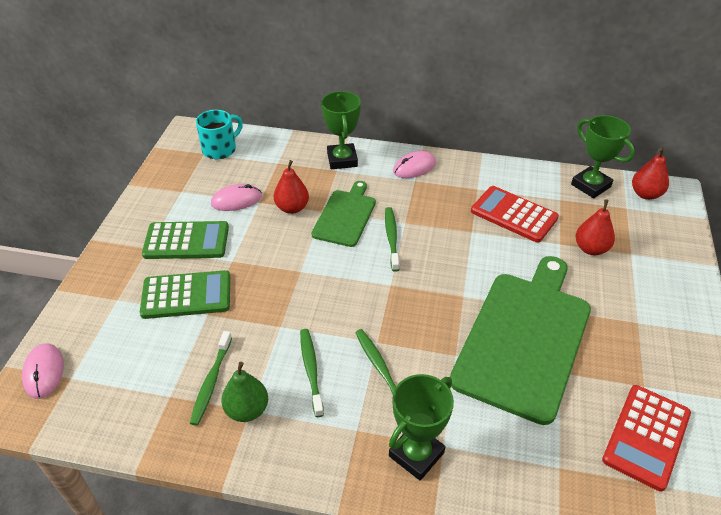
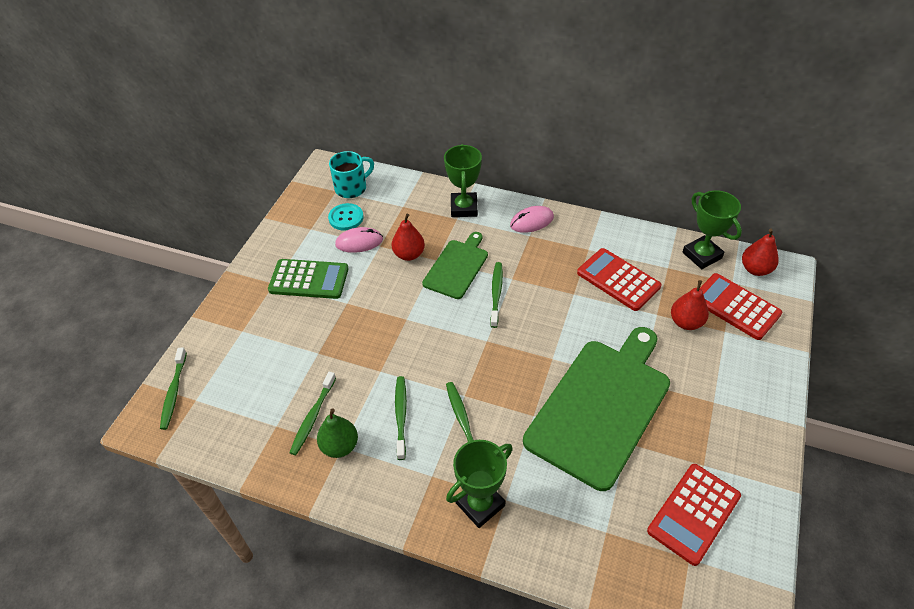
camera: 10 degrees right, 5 degrees up
(44, 372) = (174, 392): pink mouse -> green toothbrush
(186, 295) = (302, 333): green calculator -> none
(218, 178) = (346, 218): none -> turquoise button
(635, 230) = (735, 307): none -> red calculator

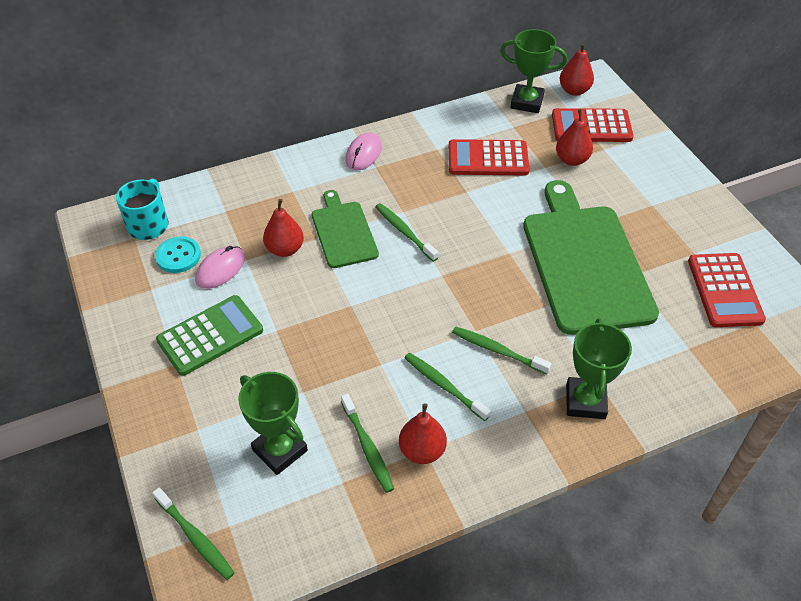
camera: 45 degrees left, 0 degrees up
(340, 446) = (422, 451): green pear -> red pear
(464, 208) = (288, 178): green trophy -> green trophy (280, 450)

